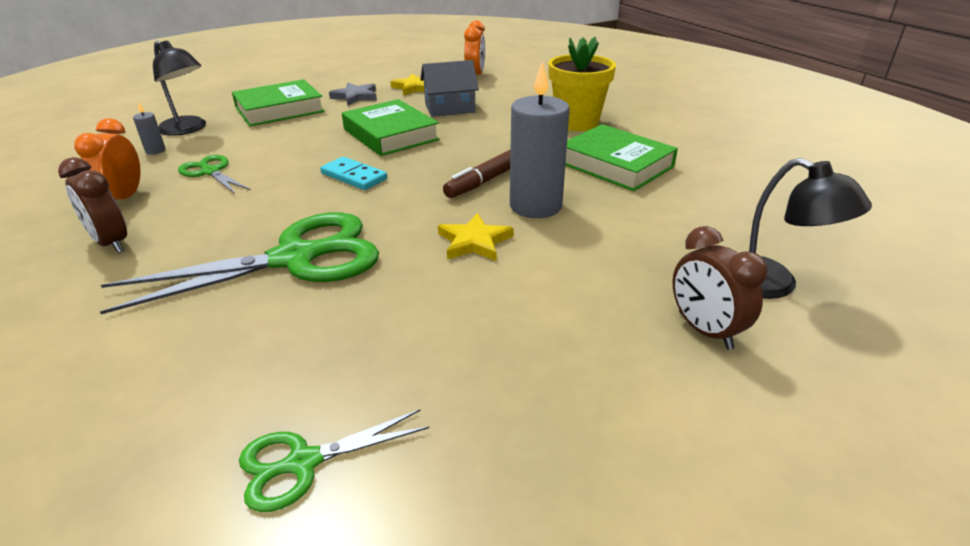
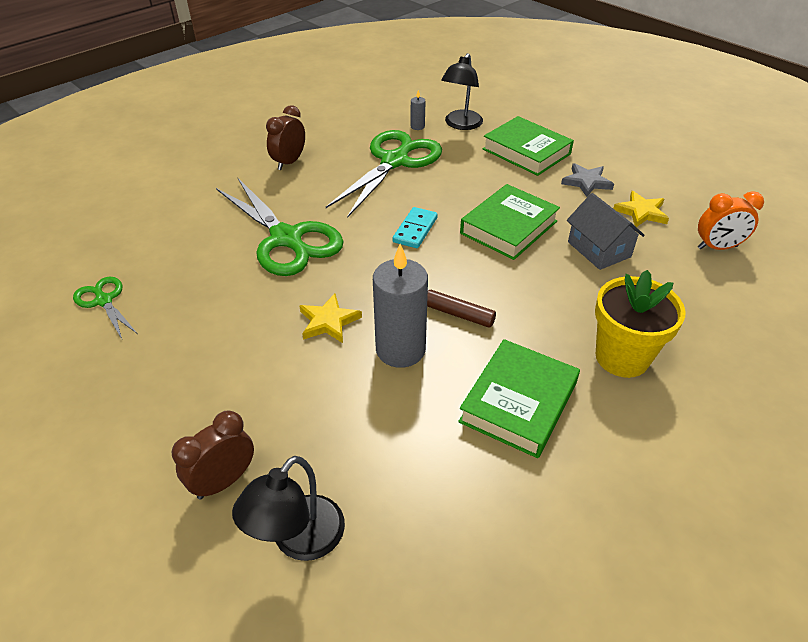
camera: 75 degrees right, 10 degrees up
(124, 198) = (344, 143): orange clock -> none
(211, 172) = (394, 161): green scissors -> green scissors, size x1.99

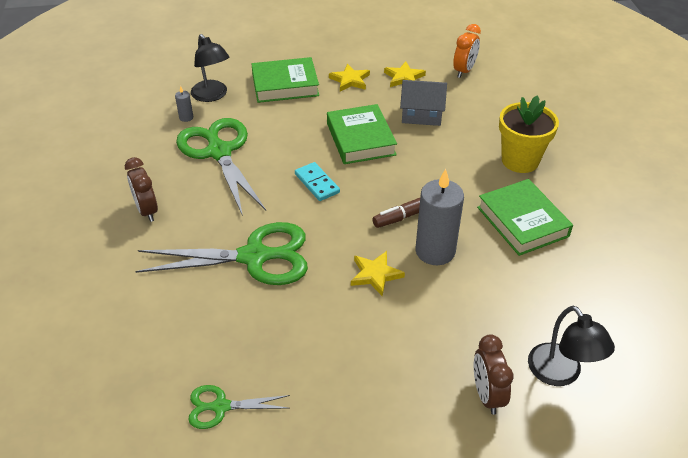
camera: 55 degrees left, 0 degrees up
(586, 182) = (350, 80): grey star -> yellow star

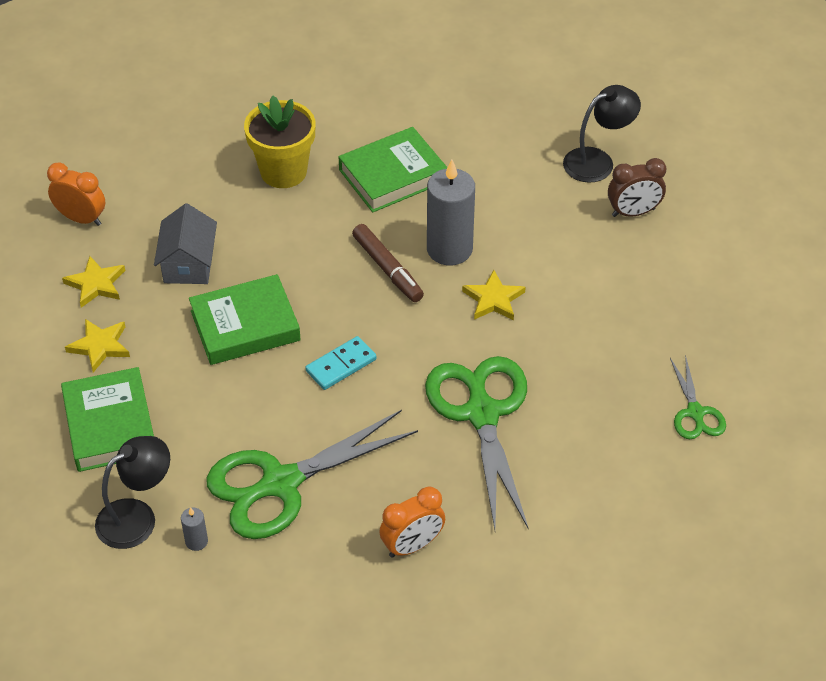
camera: 95 degrees left, 5 degrees up
(147, 210) = (412, 545): brown clock -> orange clock

